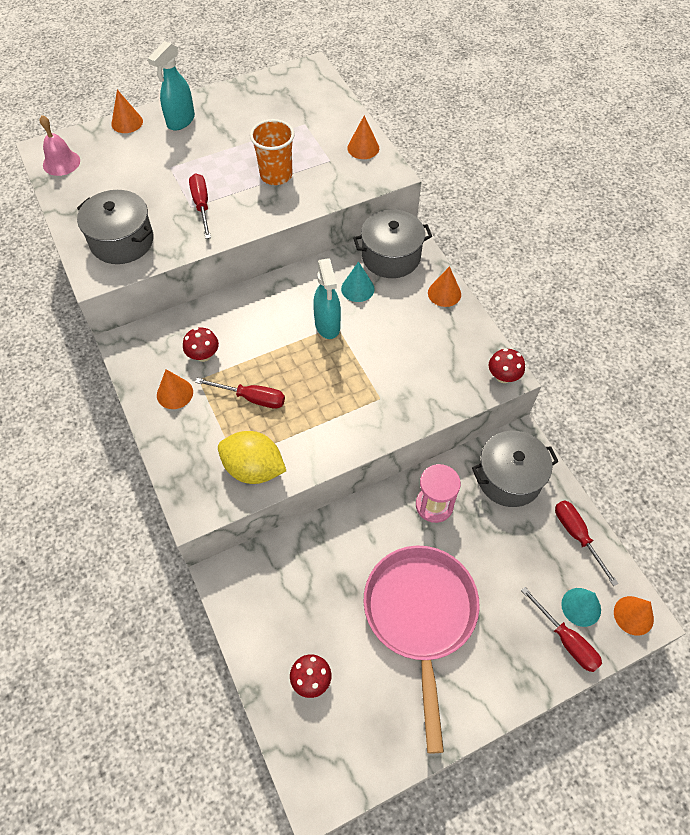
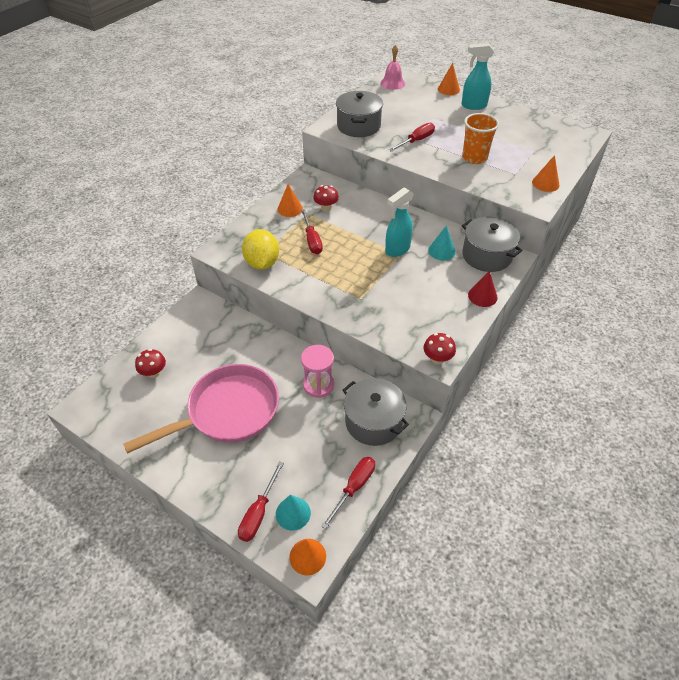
camera: 60 degrees right, 10 degrees down
(444, 293) = (482, 296): orange cone -> red cone

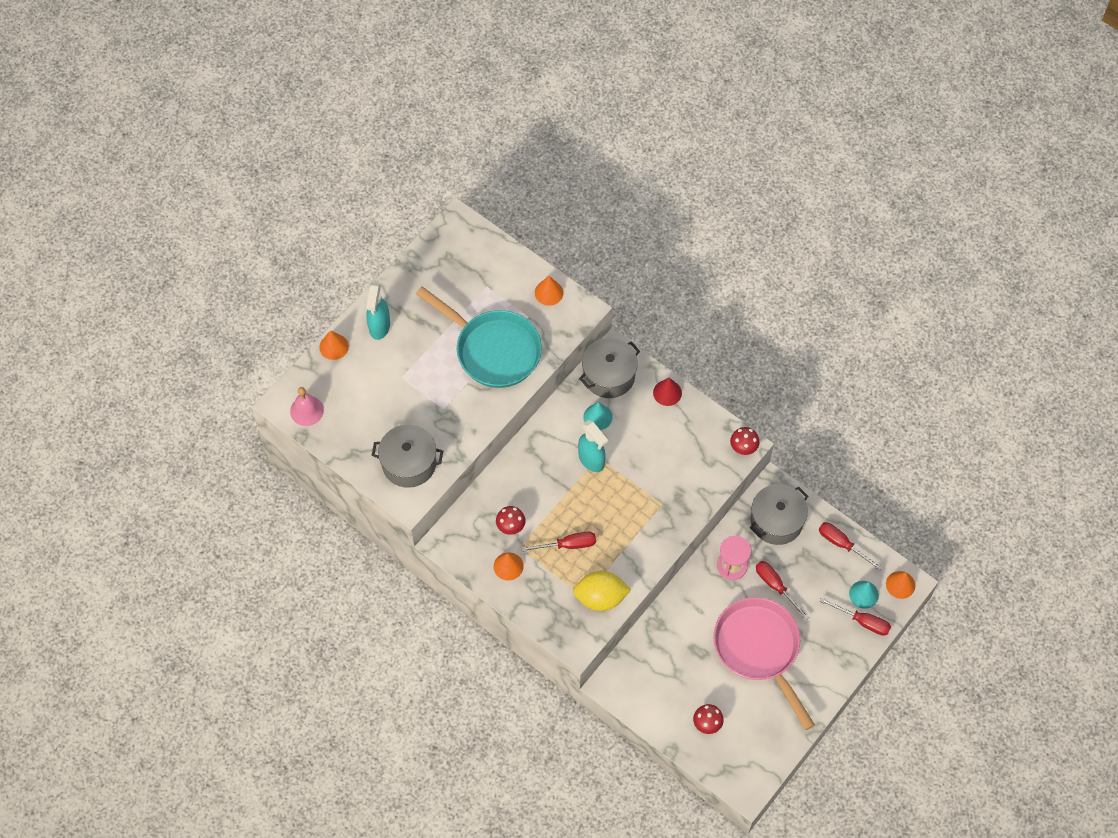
camera: 85 degrees left, 15 degrees up
(416, 141) = (451, 404): red screwdriver -> red screwdriver (775, 586)
(474, 158) = (493, 350): orange cup -> turquoise pan

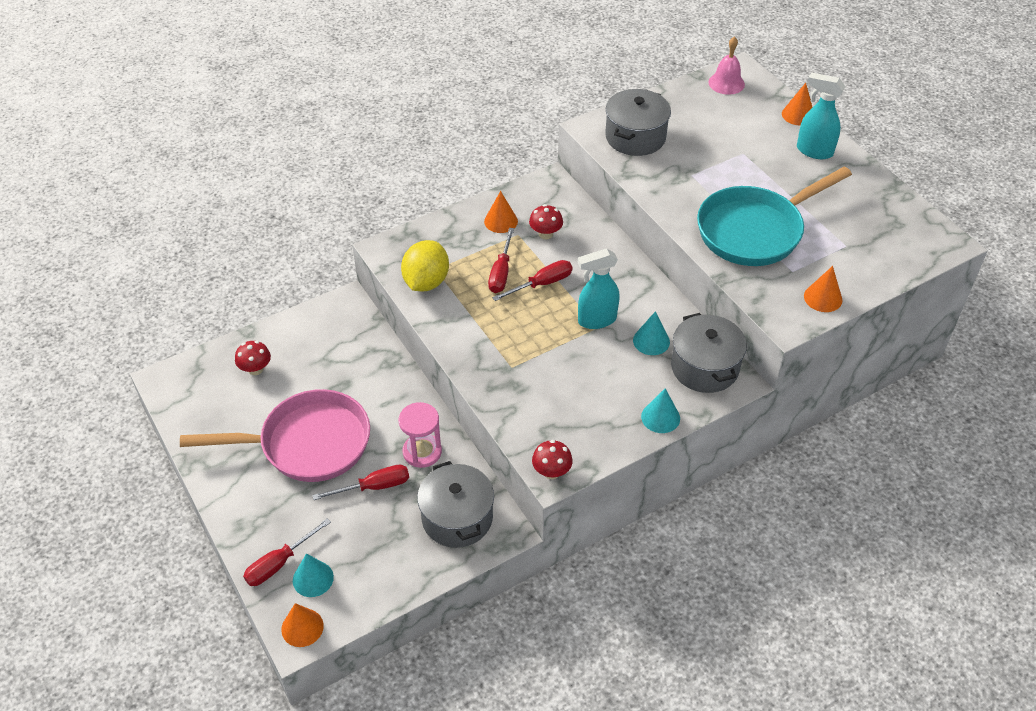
camera: 110 degrees right, 15 degrees down
(667, 392) = (660, 417): red cone -> turquoise cone
(842, 544) = (391, 579): red screwdriver -> red screwdriver (542, 284)

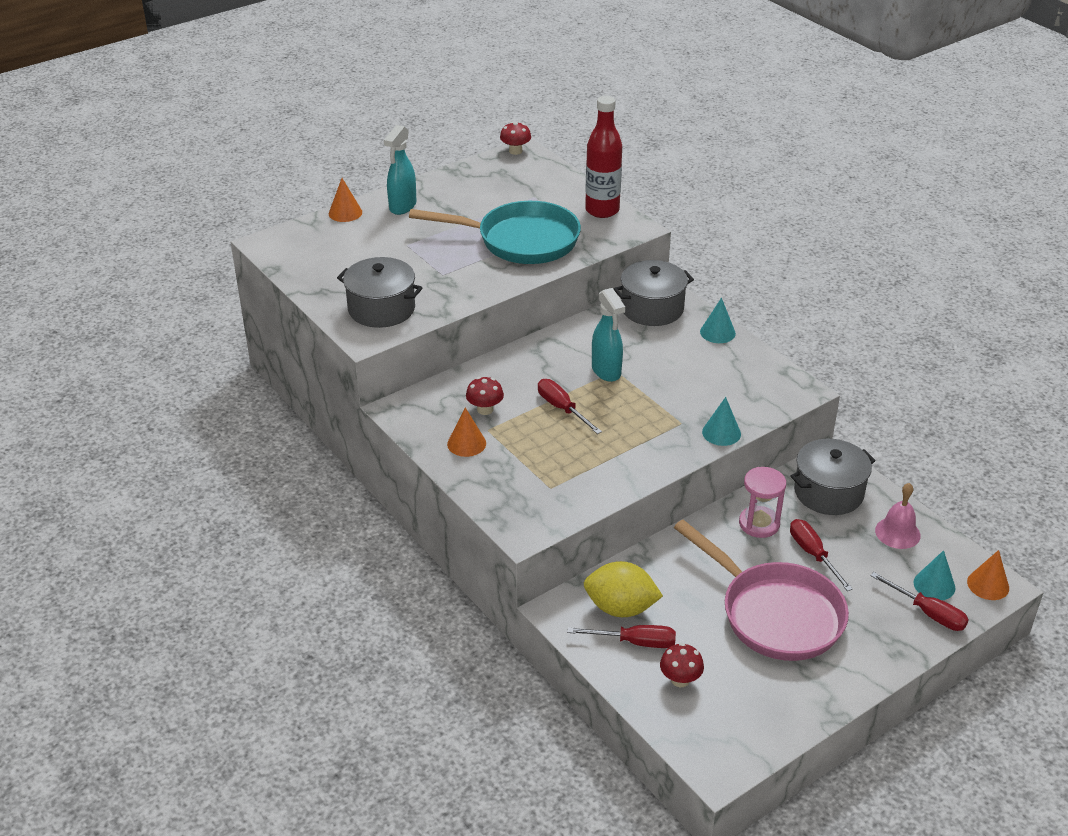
camera: 95 degrees left, 10 degrees down
(308, 444) = (775, 614): pink pan -> pink pan turned 150 degrees clockwise
(426, 282) = (572, 493): yellow lemon -> yellow lemon (620, 608)
(501, 272) = (549, 438): red screwdriver -> red screwdriver (635, 642)
(551, 472) = (799, 391): red mushroom -> red mushroom (515, 151)
(651, 341) = (627, 338): turquoise cone -> turquoise cone (721, 433)
(726, 83) = (288, 252): pink bell -> pink bell (897, 533)
(755, 230) = (521, 241): turquoise pan -> turquoise pan turned 45 degrees counterclockwise
(823, 298) = (602, 210): orange cone -> red bottle

